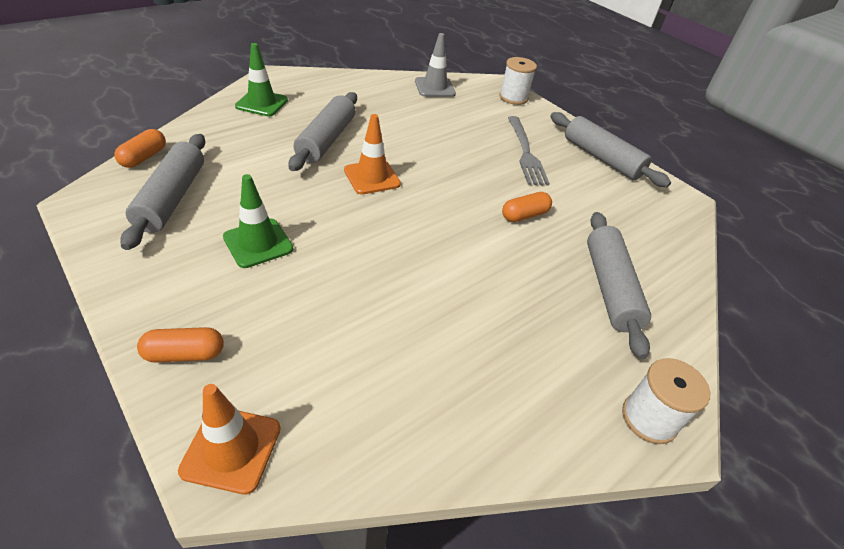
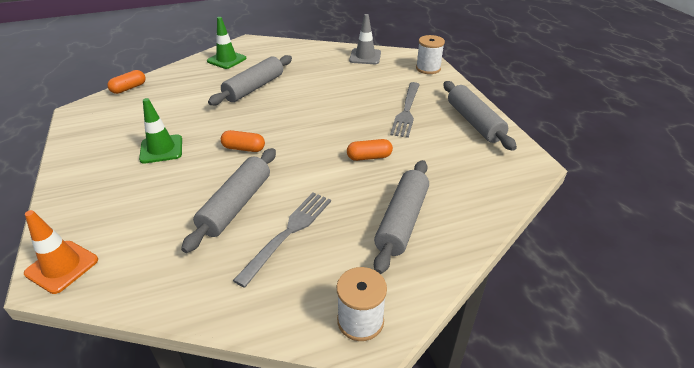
camera: 25 degrees right, 5 degrees down
(171, 198) = (128, 115): grey rolling pin -> grey rolling pin (236, 205)
(185, 354) = (73, 207): orange capsule -> orange capsule (244, 148)
(372, 177) = (269, 116): orange traffic cone -> none
(500, 328) = (288, 232): none -> grey fork

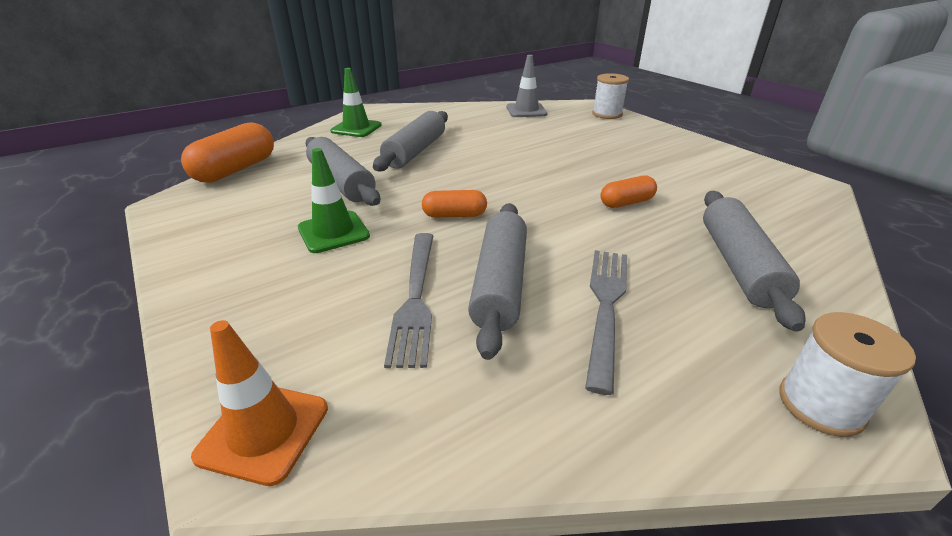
camera: 15 degrees left, 5 degrees down
(129, 88) = (236, 170): orange capsule -> orange capsule, size x1.74
(406, 111) = (624, 153): grey fork -> grey fork (415, 299)
(474, 122) = (708, 155): grey rolling pin -> grey rolling pin (341, 182)

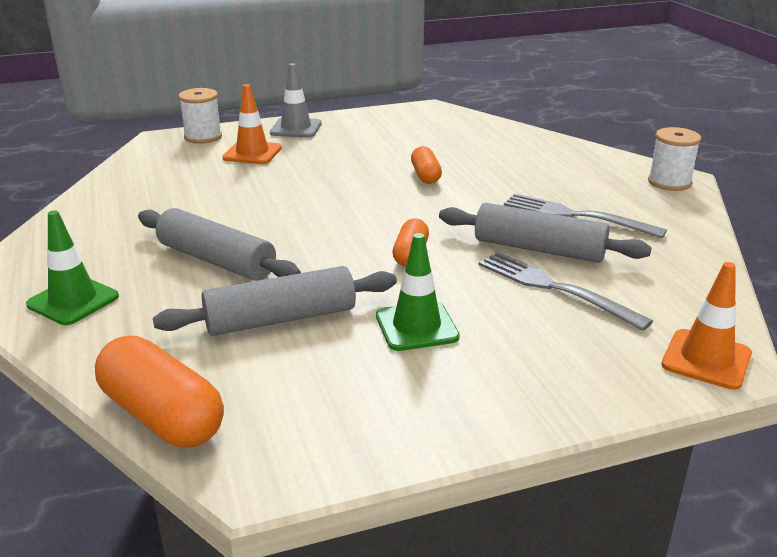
camera: 75 degrees left, 5 degrees down
(415, 299) = (553, 288): grey fork -> grey fork turned 150 degrees counterclockwise
(526, 111) = (139, 174): grey traffic cone -> grey traffic cone (296, 128)
(596, 132) = (252, 153): none -> orange traffic cone
(738, 265) = (535, 163): grey rolling pin -> none

